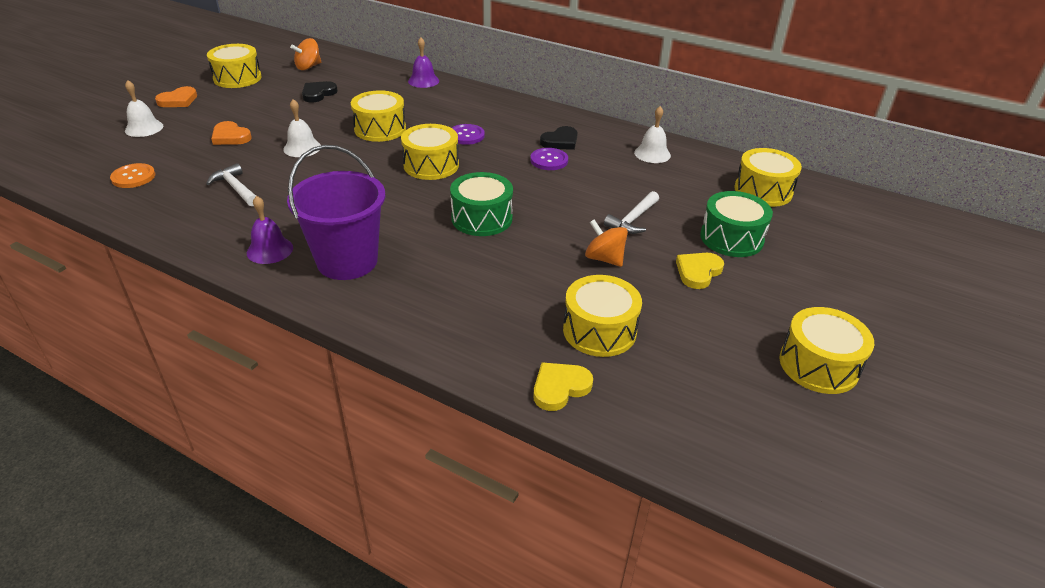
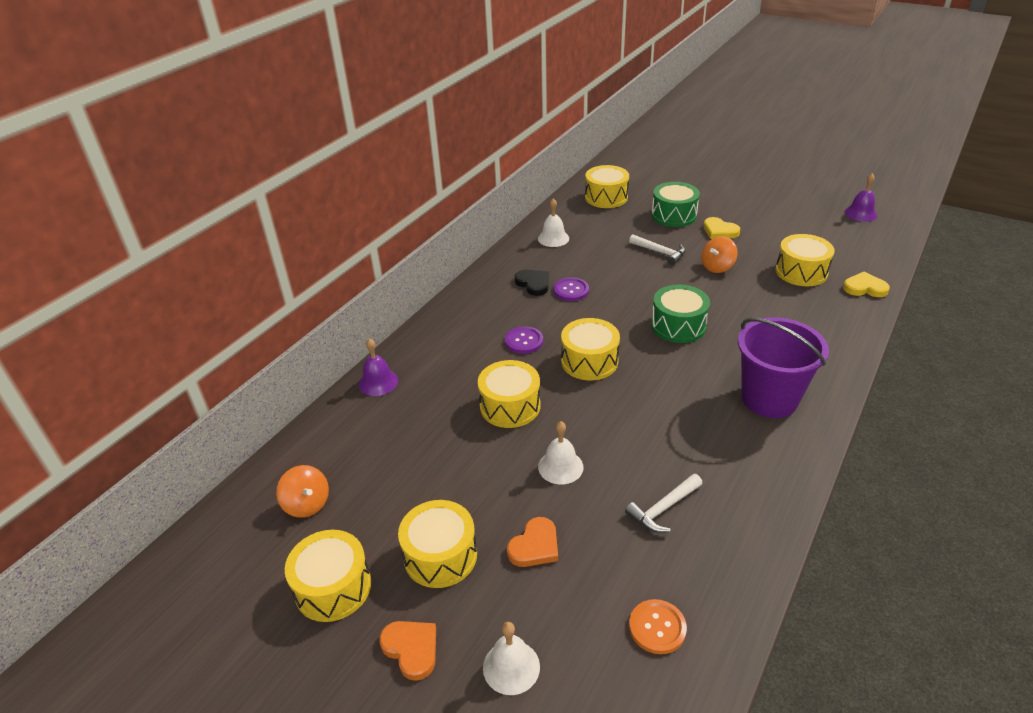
camera: 85 degrees left, 0 degrees up
(270, 250) = (771, 454): purple bell -> purple bell (860, 213)
(318, 94) = (405, 477): black heart -> none
(560, 388) = (864, 288): yellow heart -> yellow heart turned 135 degrees clockwise
(818, 365) = (796, 202): yellow drum -> yellow drum (440, 556)

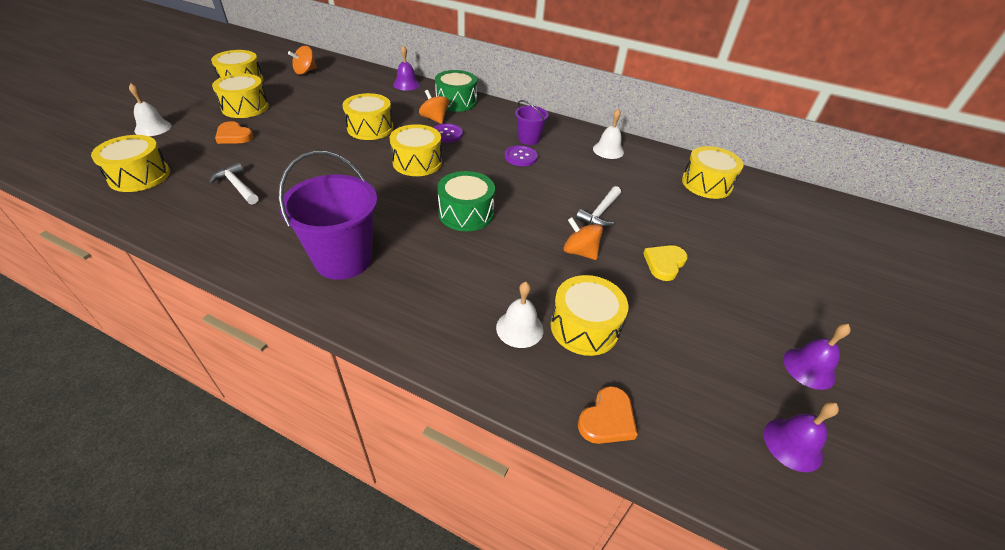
camera: 80 degrees right, 5 degrees up
(411, 649) = (187, 101): orange heart -> orange heart (607, 419)
(485, 352) = (434, 119): none -> orange spinning top
(533, 284) = (529, 139): black heart -> purple bucket
(560, 467) = (300, 146): white bell -> white bell (519, 328)
(657, 627) = (139, 176): orange button -> yellow drum
(674, 215) = (687, 229): green drum -> green drum (456, 102)
(801, 197) = (809, 368): none -> purple bell
(864, 288) = (554, 392): yellow heart -> none

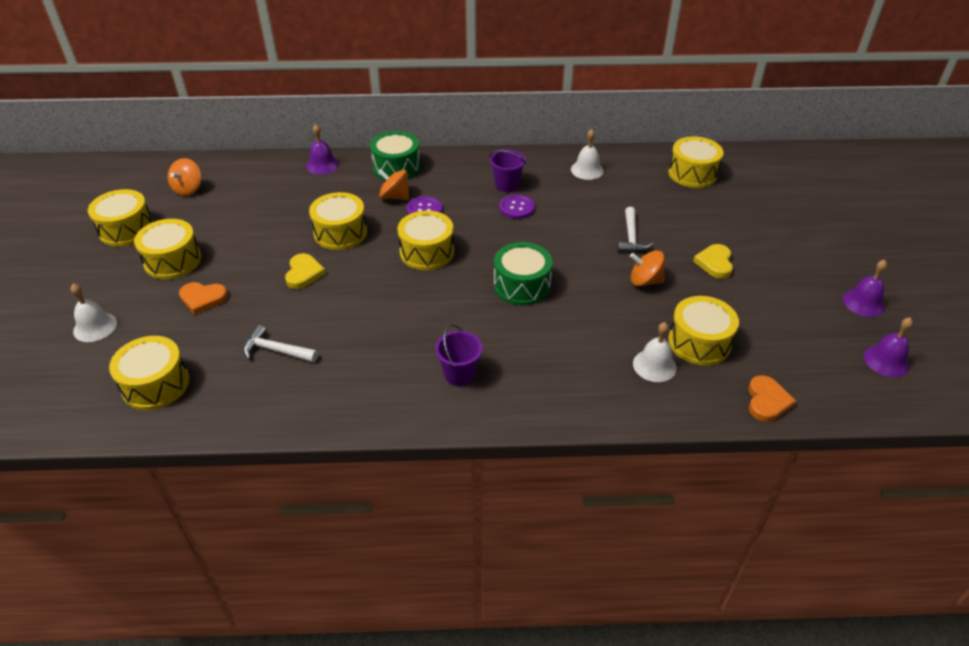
camera: 25 degrees left, 0 degrees up
(315, 144) = (304, 273): none -> yellow heart
(343, 259) = (459, 374): purple bucket -> purple bucket, size x0.53

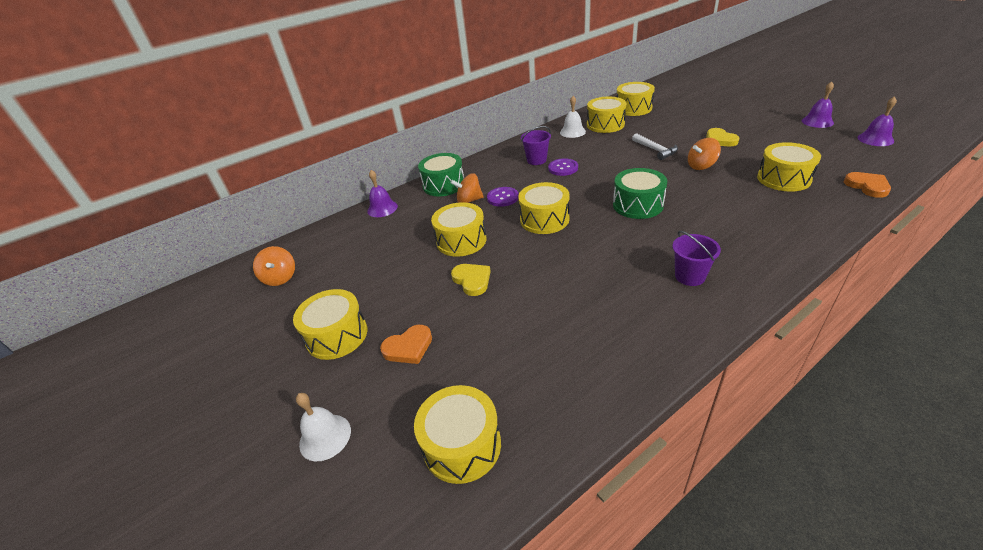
camera: 30 degrees left, 5 degrees down
(126, 229) = (253, 337): yellow drum -> yellow drum (605, 124)
(276, 350) = (532, 345): white hammer -> none
(654, 365) = (785, 202): white bell -> none

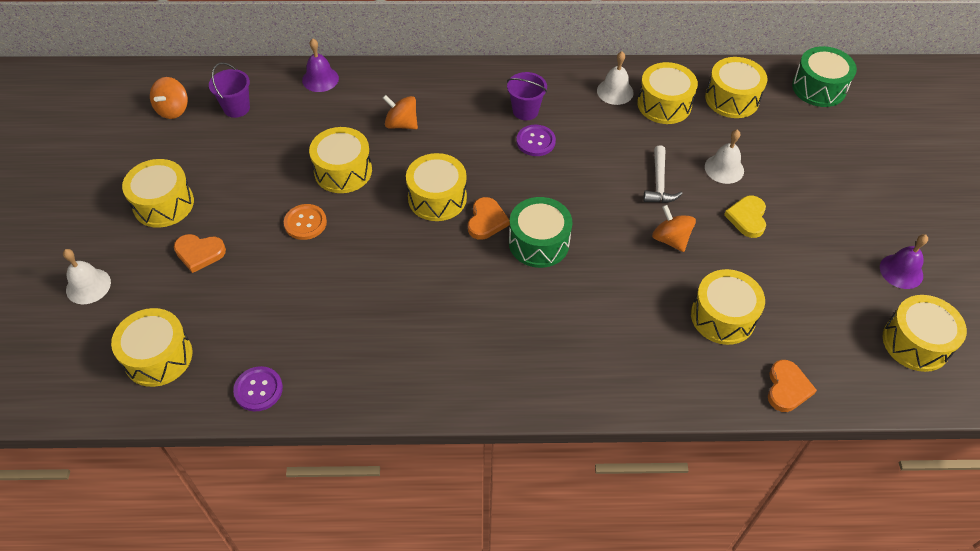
camera: 30 degrees right, 15 degrees up
(444, 185) = (403, 84): green drum -> green drum (818, 88)
(472, 280) = (305, 223): yellow heart -> orange button
(502, 198) = (434, 142): purple button -> purple button (258, 389)
(591, 213) = (486, 221): none -> orange heart
(675, 130) = (724, 168): none -> white bell
(689, 276) = (471, 351): purple bucket -> purple bucket (236, 108)
(701, 166) = (670, 239): orange spinning top -> orange spinning top turned 45 degrees clockwise
(875, 139) = (916, 342): purple bell -> yellow drum

